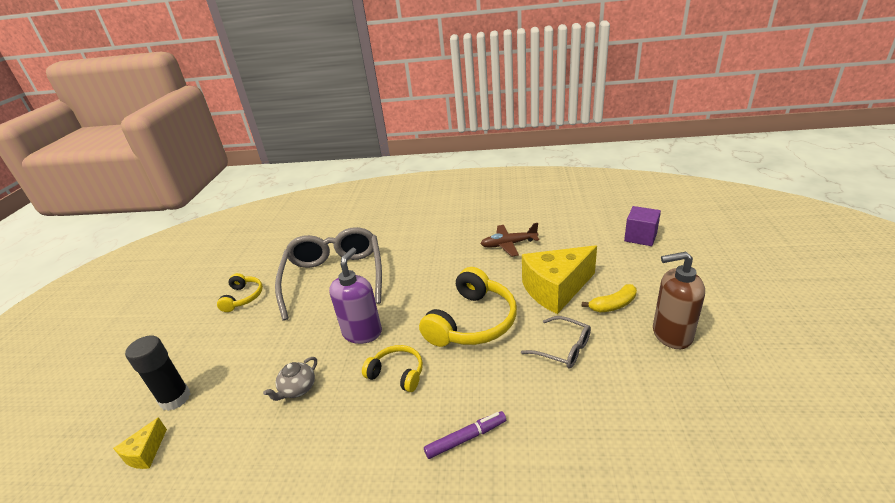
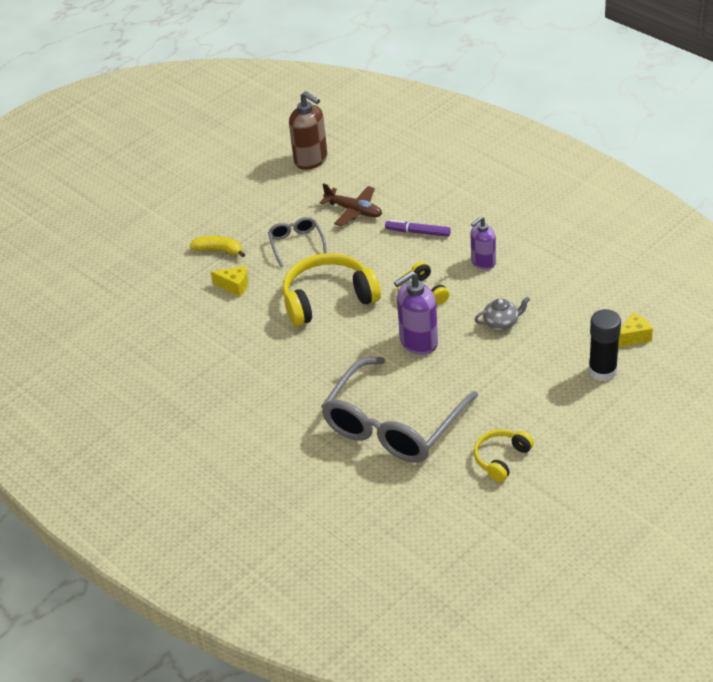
camera: 140 degrees left, 10 degrees up
(361, 445) = (483, 262): none -> purple soap dispenser
(508, 244) = (200, 355): brown plane -> brown plane (354, 211)
(555, 289) = (234, 286): yellow cheese -> yellow cheese, size x0.45
(640, 237) = (95, 288): purple cube -> none
(671, 334) = (221, 213): brown soap dispenser -> brown soap dispenser (311, 160)

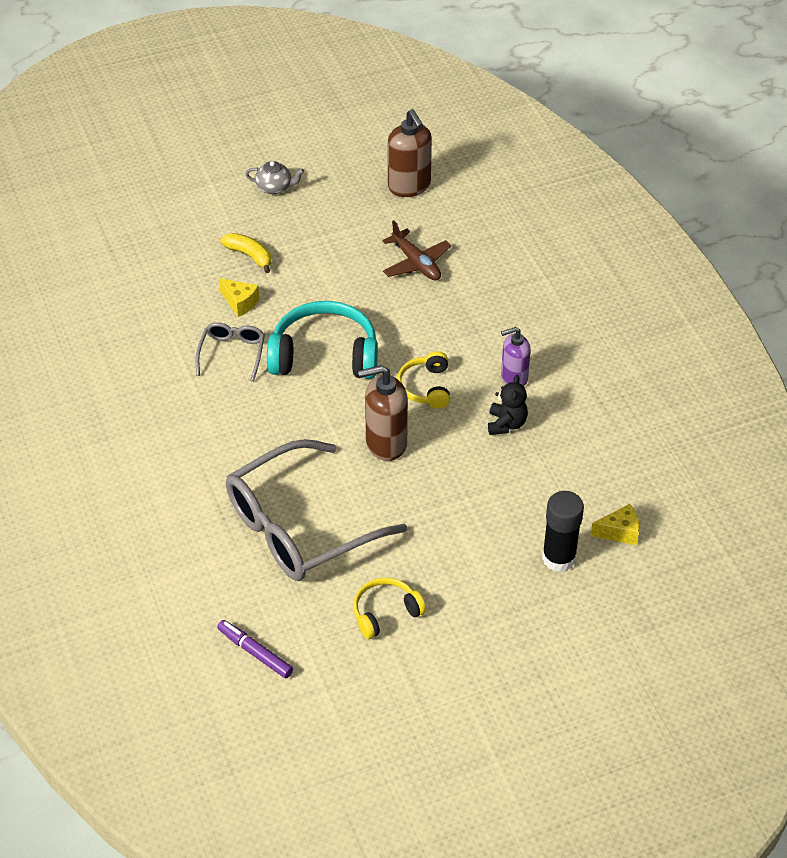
camera: 20 degrees right, 5 degrees up
(296, 244) = (332, 279): grey glasses -> grey glasses (232, 353)
(328, 299) = (324, 355): yellow headphones -> turquoise headphones
(418, 232) = (467, 315): purple marker -> purple marker (255, 652)
(418, 342) = (385, 443): purple soap dispenser -> brown soap dispenser
(500, 296) = (506, 424): none -> black teddy bear
(501, 323) = (487, 457): grey teapot -> grey teapot (275, 187)

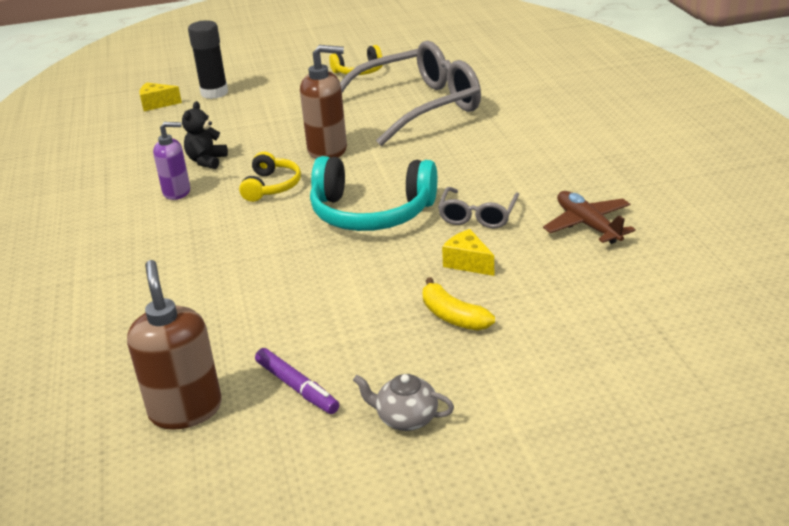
camera: 170 degrees left, 15 degrees down
(255, 652) = (460, 56): purple marker -> purple marker (297, 387)
(416, 263) = (227, 300): brown plane -> brown plane (587, 225)

